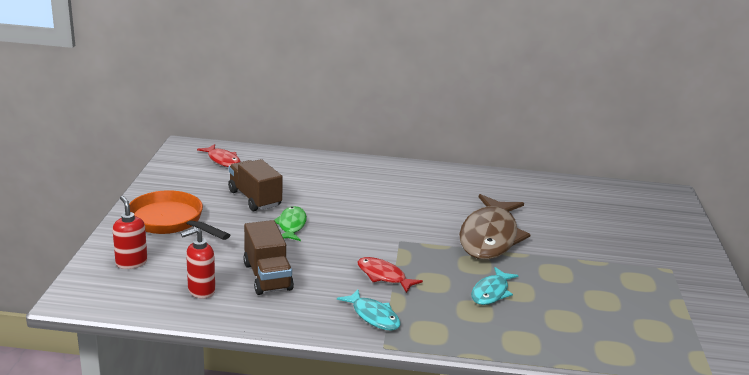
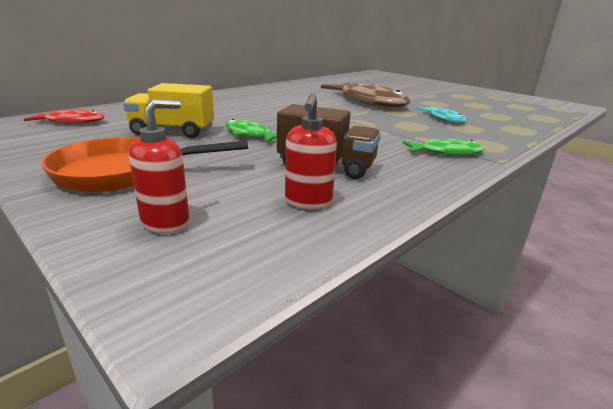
camera: 50 degrees left, 0 degrees up
(131, 263) = (166, 223): red soap dispenser -> red soap dispenser turned 120 degrees clockwise
(254, 198) = (172, 131): brown truck -> yellow truck
(373, 316) = (446, 152): turquoise fish -> green fish
(383, 276) = (384, 133): red fish -> none

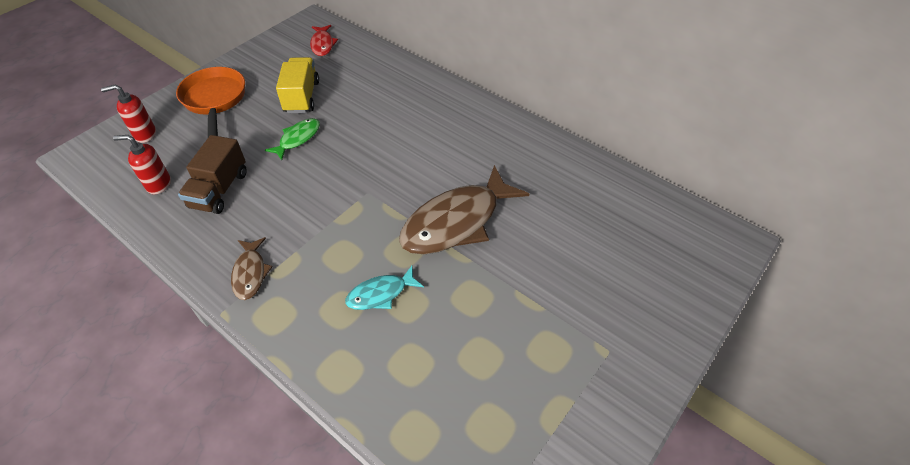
camera: 85 degrees right, 25 degrees up
(166, 223) = (145, 134): red soap dispenser -> red soap dispenser turned 135 degrees clockwise
(446, 152) = (250, 273): green fish -> brown fish

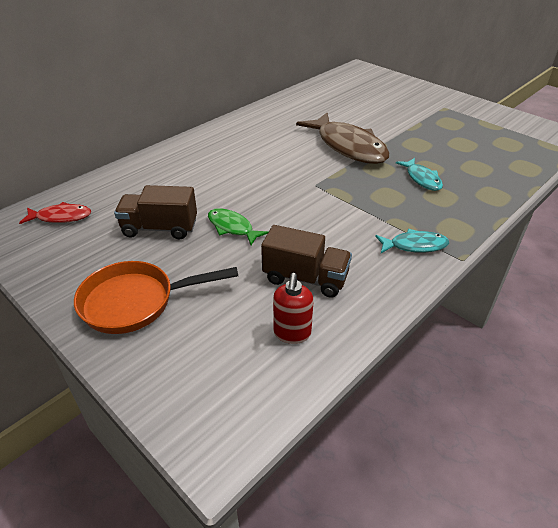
camera: 85 degrees left, 10 degrees down
(145, 134) = (187, 367): red soap dispenser -> none
(250, 273) = (414, 245): brown fish -> turquoise fish
(302, 97) = (160, 228): yellow truck -> brown truck

